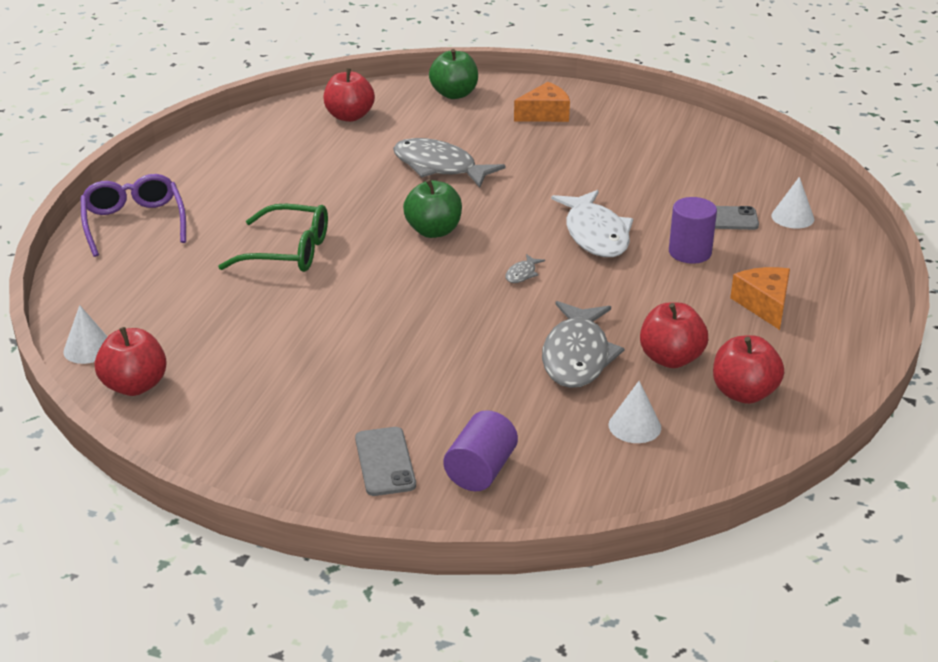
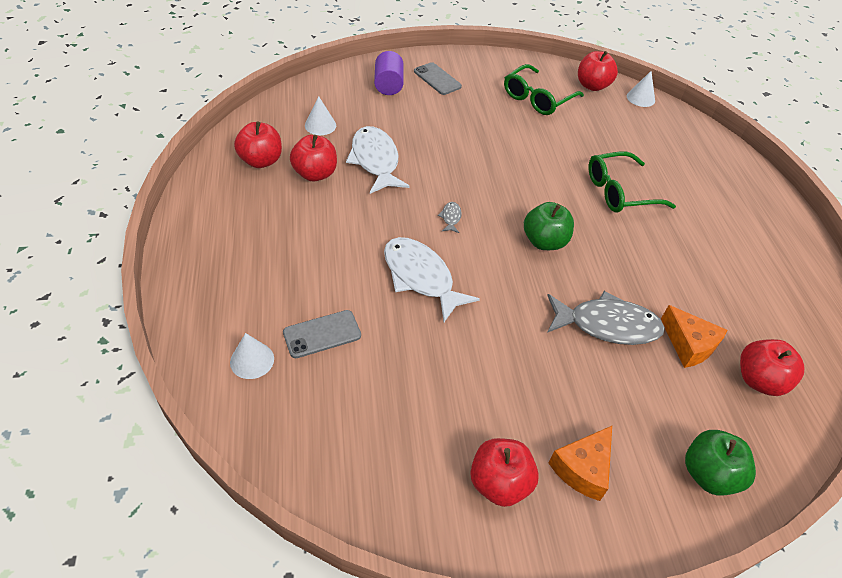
camera: 150 degrees right, 15 degrees up
(134, 222) = (742, 187): purple glasses -> none
(252, 387) = (537, 99): none -> green glasses
(577, 356) = (375, 160): grey fish -> white fish
(613, 122) = (499, 483): none -> red apple
(690, 252) = (335, 279): purple cylinder -> none
(764, 305) = (261, 238): orange cheese -> orange cheese (689, 345)

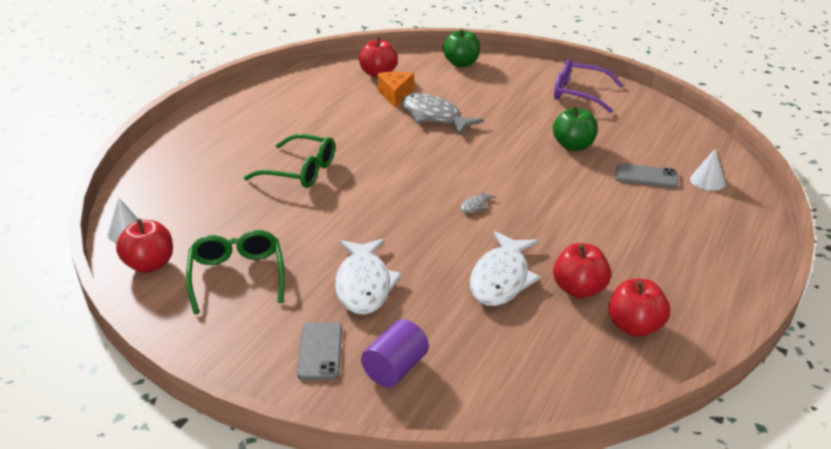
camera: 140 degrees left, 15 degrees down
(320, 125) = (534, 345): white cone -> none
(420, 277) = (542, 180): white fish -> white fish (364, 285)
(499, 483) = (578, 93): red apple -> purple glasses
(537, 99) = (237, 275): green glasses -> green glasses turned 90 degrees counterclockwise
(544, 241) = (415, 165): green apple -> green apple (573, 146)
(582, 468) = (526, 83): orange cheese -> none

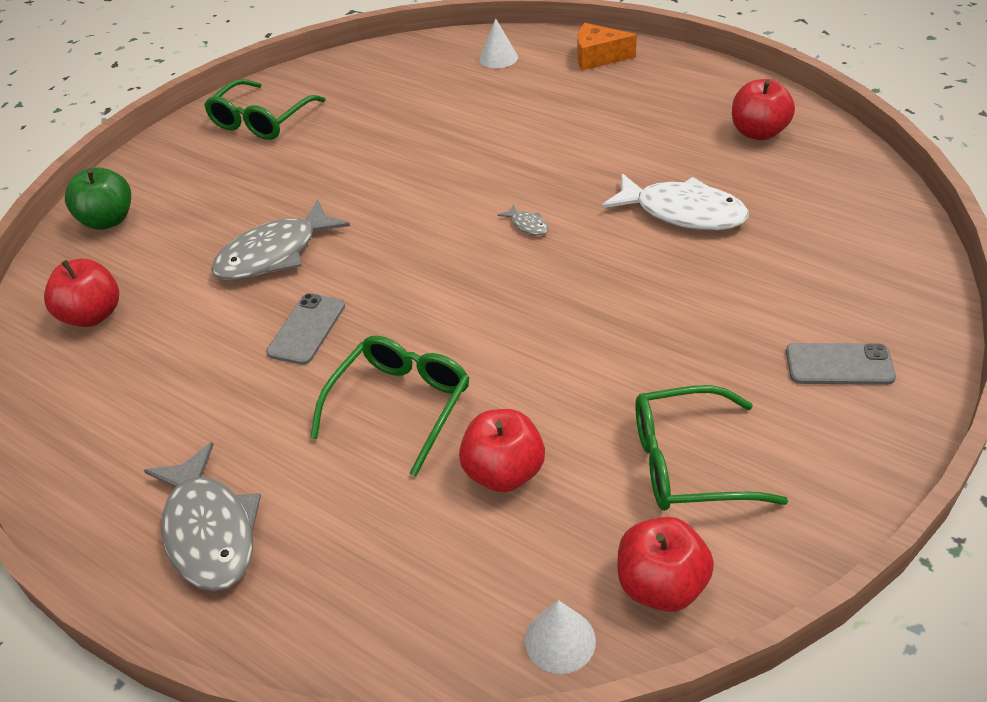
camera: 80 degrees left, 10 degrees up
(222, 127) = (209, 531): none -> grey fish
(364, 285) = (701, 327): white fish -> none
(395, 95) = (182, 295): orange cheese -> orange cheese (598, 57)
(395, 369) = (857, 299): purple cylinder -> none
(573, 146) = (398, 137): green apple -> none
(578, 93) = (261, 121): purple glasses -> green glasses
(579, 289) = (700, 160): red apple -> red apple (504, 472)
(646, 176) = (481, 94): grey phone -> grey phone (306, 329)

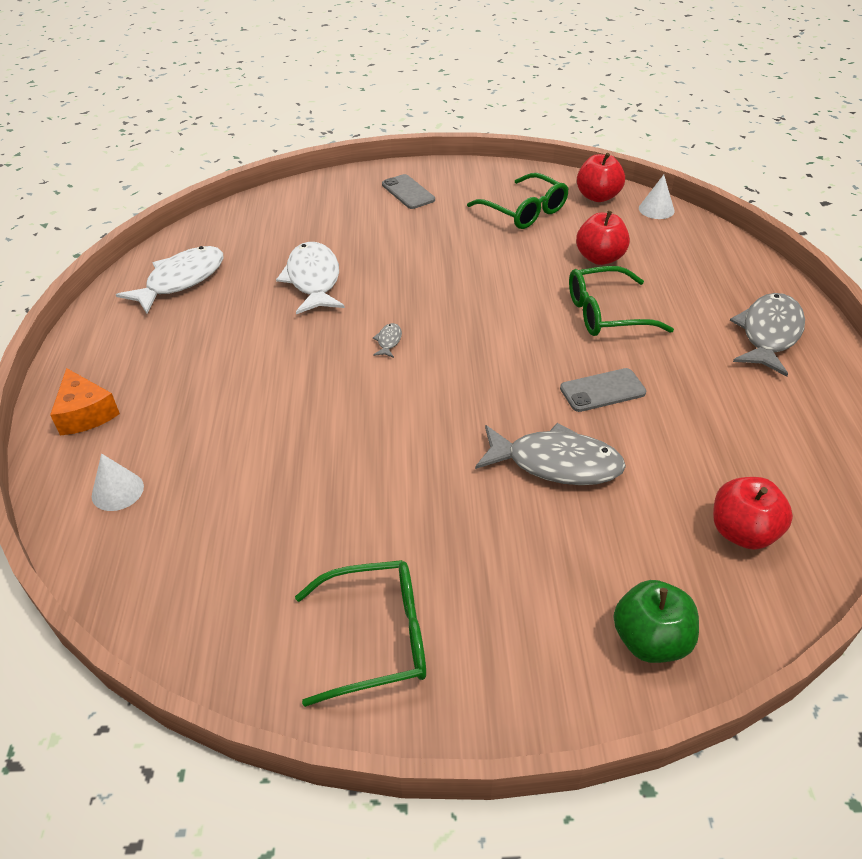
camera: 130 degrees left, 0 degrees up
(758, 132) = (181, 280): red apple -> white fish

